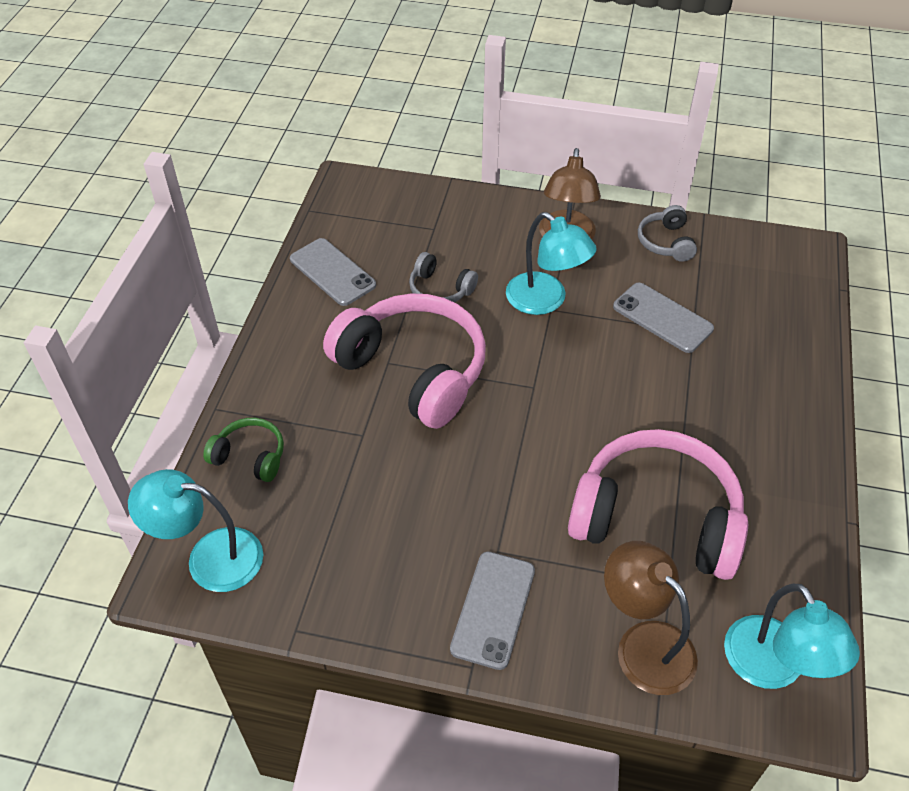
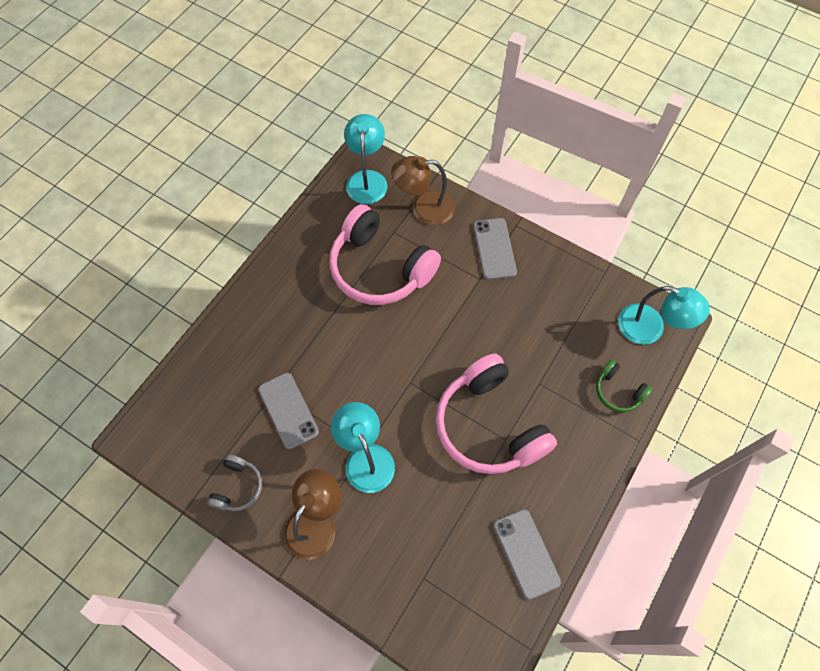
camera: 160 degrees left, 15 degrees up
(440, 289) = (443, 500): grey headphones -> none
(493, 609) = (494, 249): grey phone -> grey phone turned 45 degrees counterclockwise
(644, 644) = (424, 208): brown lamp -> brown lamp turned 105 degrees clockwise

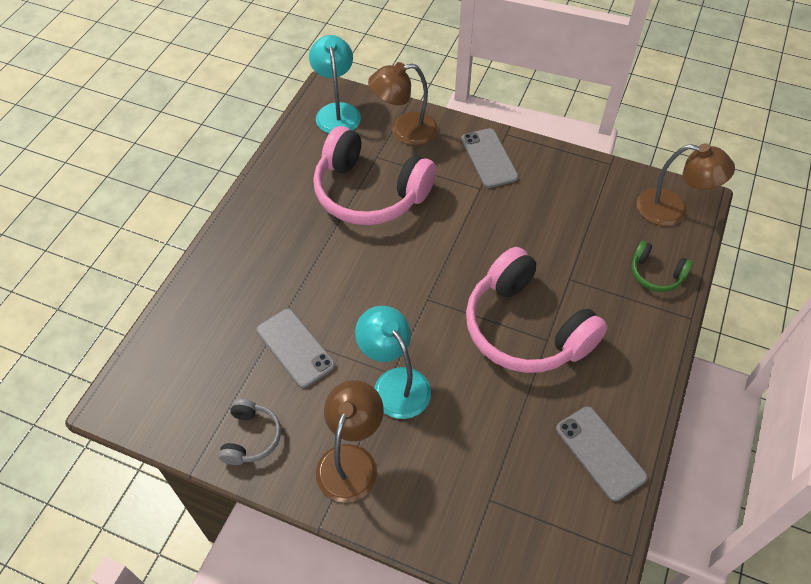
camera: 10 degrees left, 10 degrees down
(650, 328) = (672, 210): turquoise lamp -> brown lamp

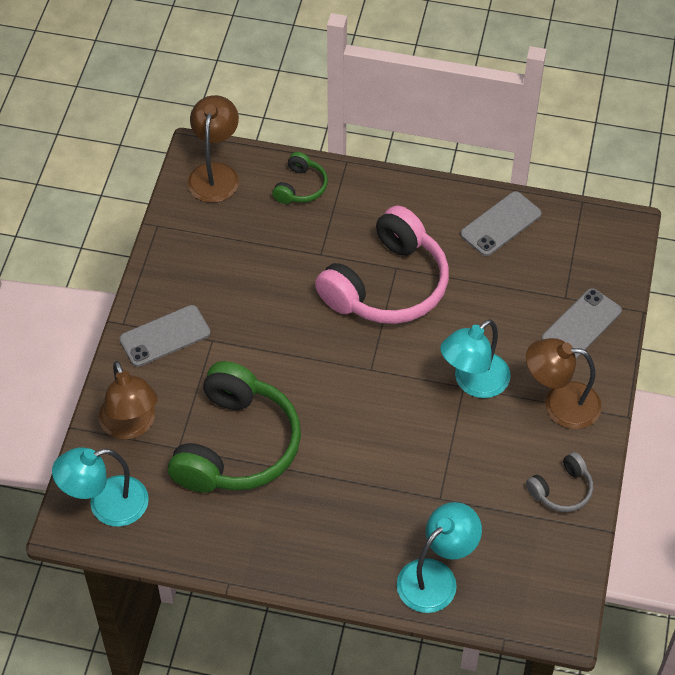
camera: 100 degrees left, 0 degrees up
(198, 313) = (436, 577): none -> turquoise lamp
(251, 437) = (561, 490): grey headphones -> grey headphones turned 150 degrees clockwise
(295, 348) = (456, 475): grey phone -> grey phone (581, 325)
(369, 193) = (236, 445): pink headphones -> green headphones

